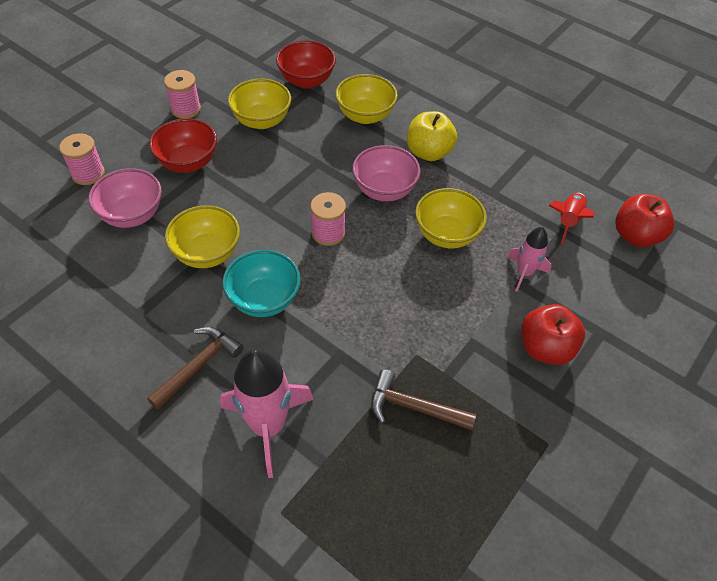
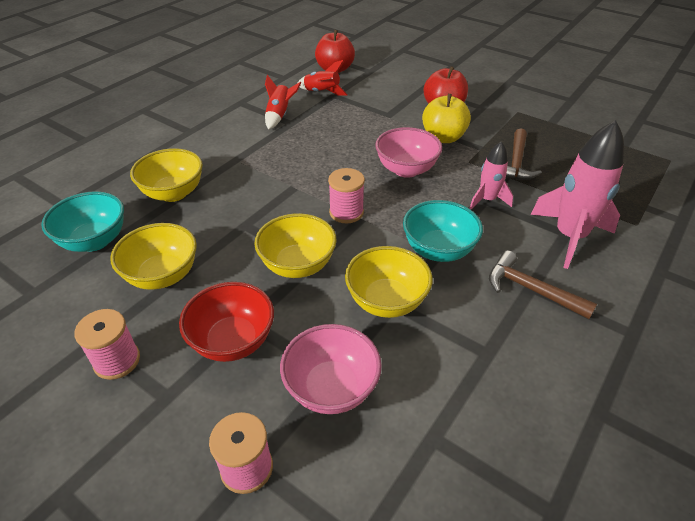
camera: 90 degrees left, 10 degrees down
(306, 81) = (94, 241): red bowl -> turquoise bowl
(384, 190) = (287, 179): pink bowl -> pink bowl (406, 170)
(428, 152) = (237, 153): yellow apple -> yellow apple (443, 138)
(446, 235) = (342, 146): yellow bowl -> yellow bowl (298, 265)
(507, 182) = (279, 115): none -> red rocket
(524, 273) = (377, 112): pink rocket -> pink rocket (487, 200)

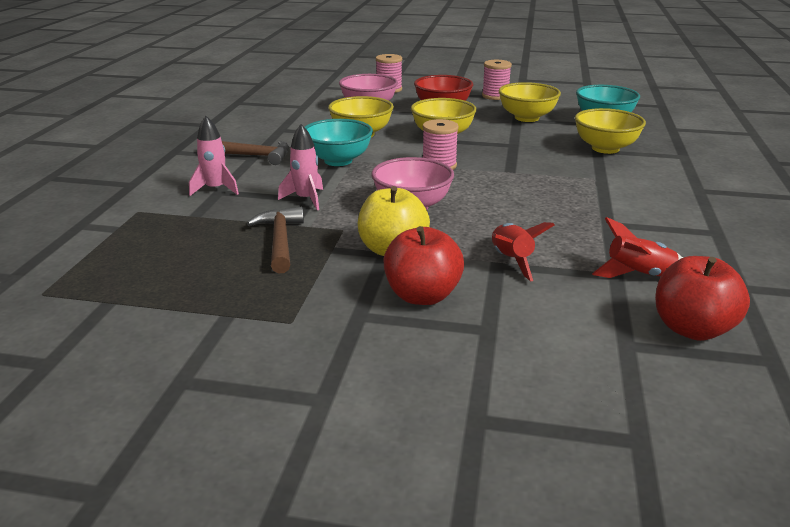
camera: 155 degrees right, 15 degrees down
(279, 115) = (637, 228): red rocket -> red rocket (511, 261)
(569, 237) = (215, 189): pink rocket -> pink rocket, size x0.56

